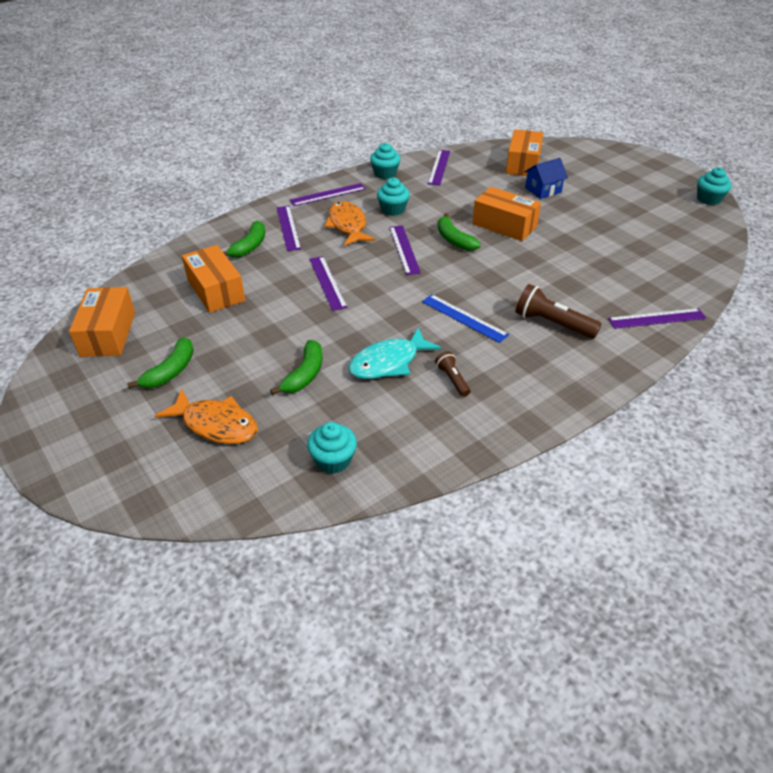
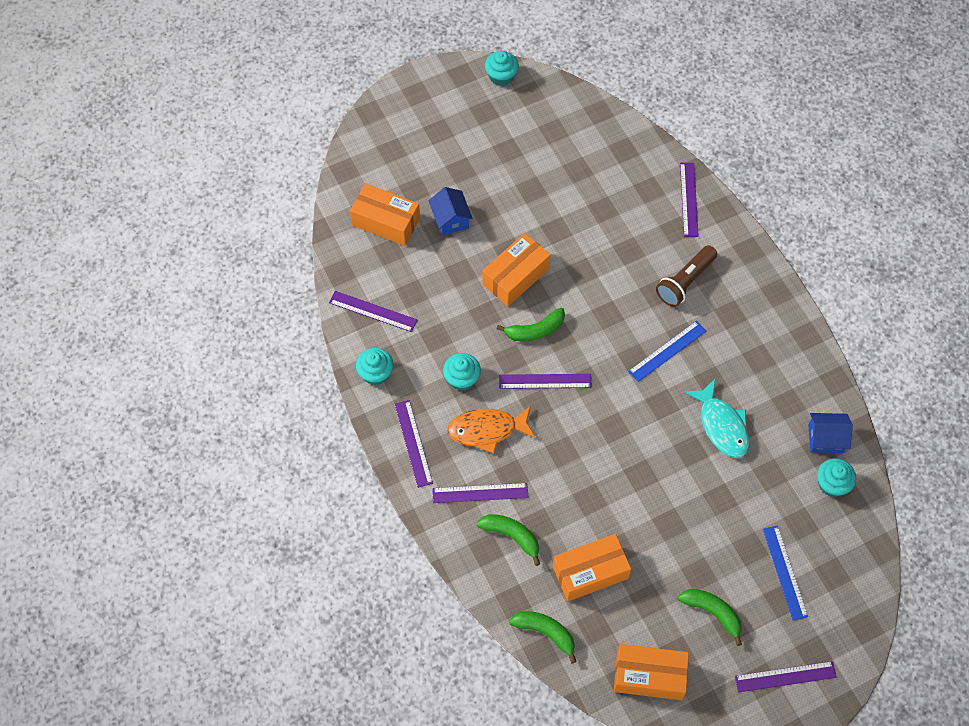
camera: 80 degrees left, 20 degrees up
(216, 424) = (785, 572): orange fish -> blue ruler
(304, 374) = (730, 496): green banana -> green banana (545, 632)
(327, 282) = (593, 463): purple ruler -> purple ruler (785, 676)
(393, 450) = (825, 438): none -> blue house
(452, 379) = (749, 379): brown flashlight -> none

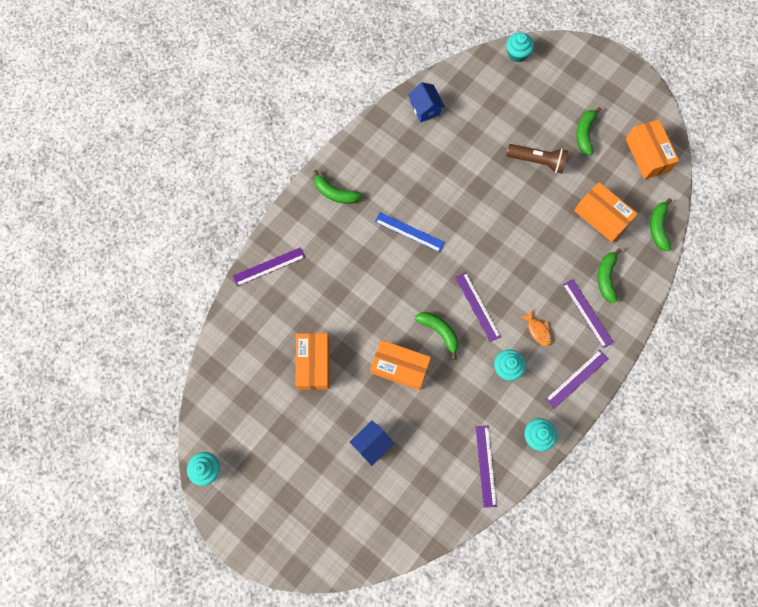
camera: 115 degrees left, 10 degrees up
(386, 222) = (399, 497): orange box -> orange box (314, 364)
(487, 430) = (538, 330): orange fish -> orange fish, size x0.56
(685, 282) = (345, 241): brown flashlight -> brown flashlight (537, 161)
(722, 425) = (449, 175): turquoise fish -> none
(750, 295) = (335, 193): none -> green banana
(785, 572) = (533, 102): blue ruler -> none
(785, 676) = (600, 79): purple ruler -> none
(832, 484) = (456, 94): turquoise cupcake -> turquoise cupcake (517, 54)

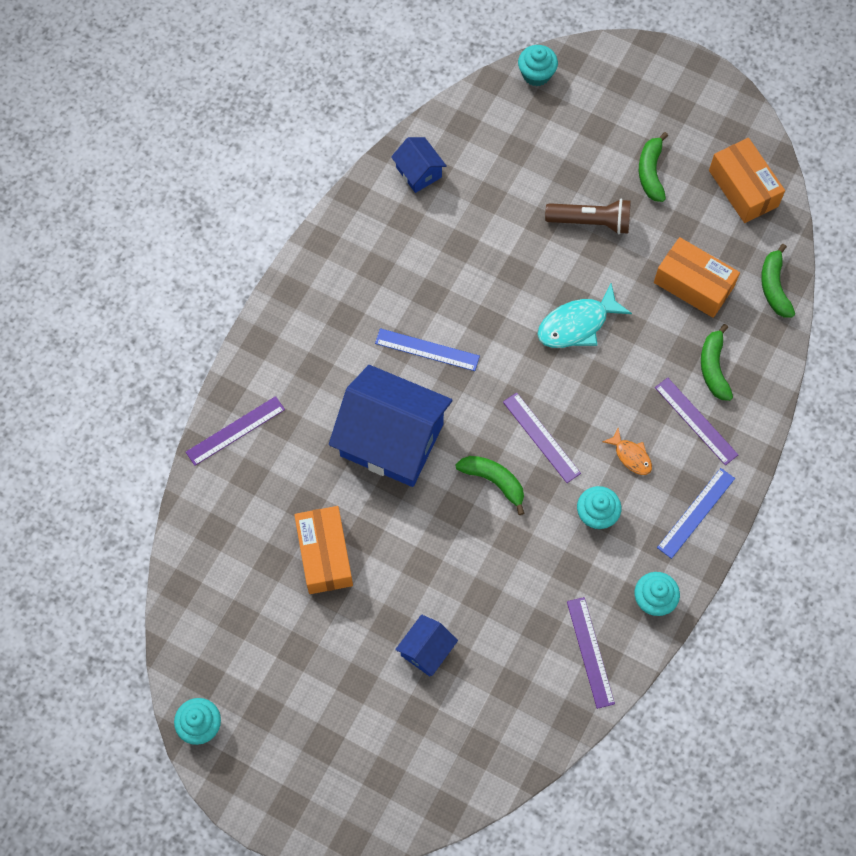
camera: 10 degrees left, 5 degrees down
(335, 193) = (311, 312): green banana -> none
(374, 291) = (391, 440): none -> blue house
(400, 367) = (447, 539): orange box -> none
(516, 231) = (577, 324): none -> turquoise fish
(577, 378) = (696, 513): purple ruler -> blue ruler

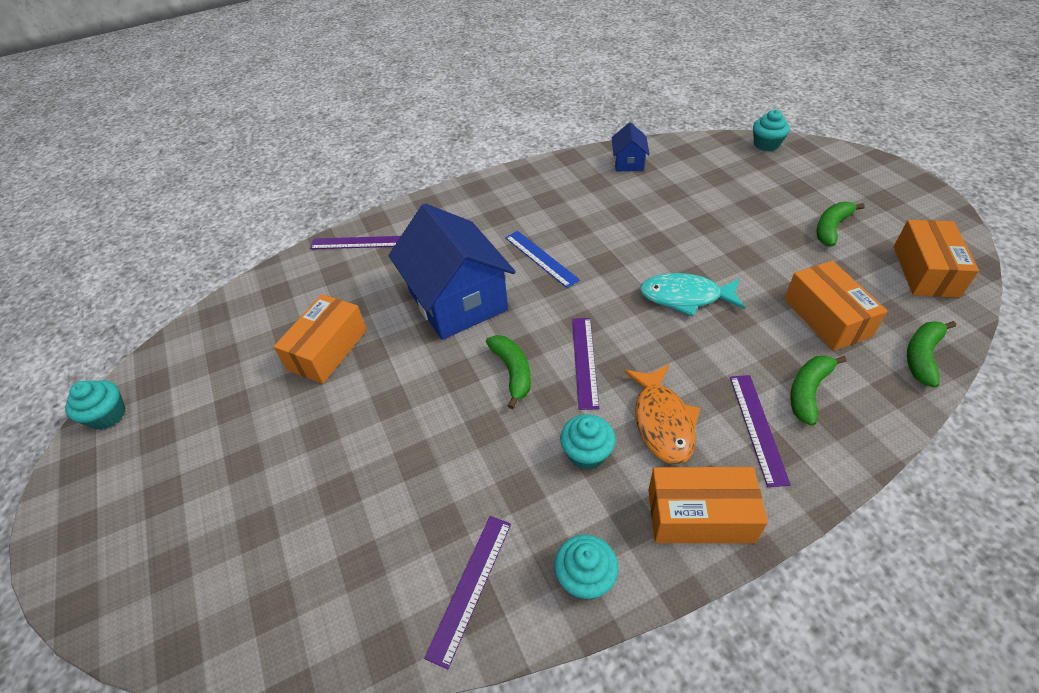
camera: 40 degrees right, 20 degrees down
(426, 650) = (324, 474): blue house -> none
(591, 222) = (750, 237): brown flashlight -> none
(631, 456) = (662, 421): orange fish -> orange fish, size x1.77
(696, 513) = (700, 515): blue ruler -> orange box

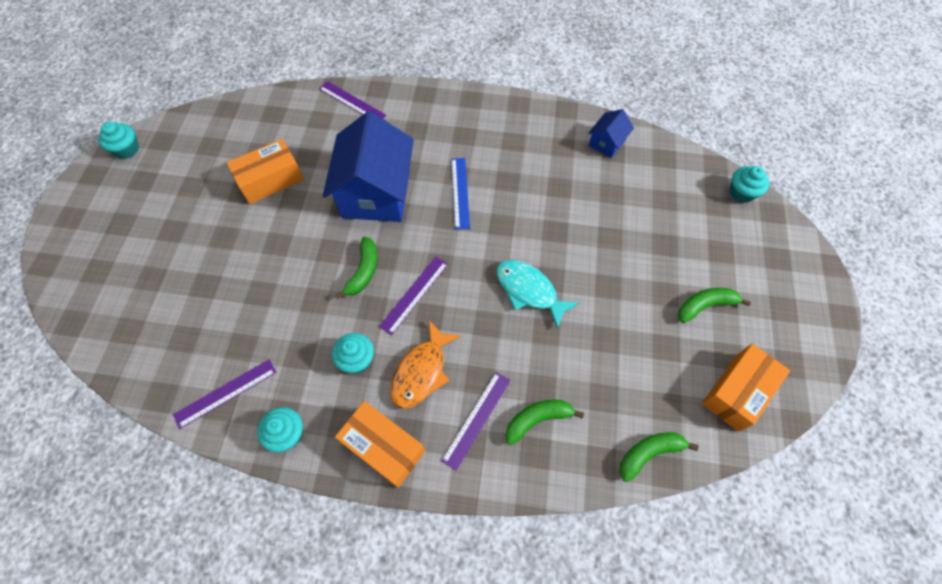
camera: 30 degrees right, 15 degrees up
(826, 317) = (613, 376): orange box -> none

